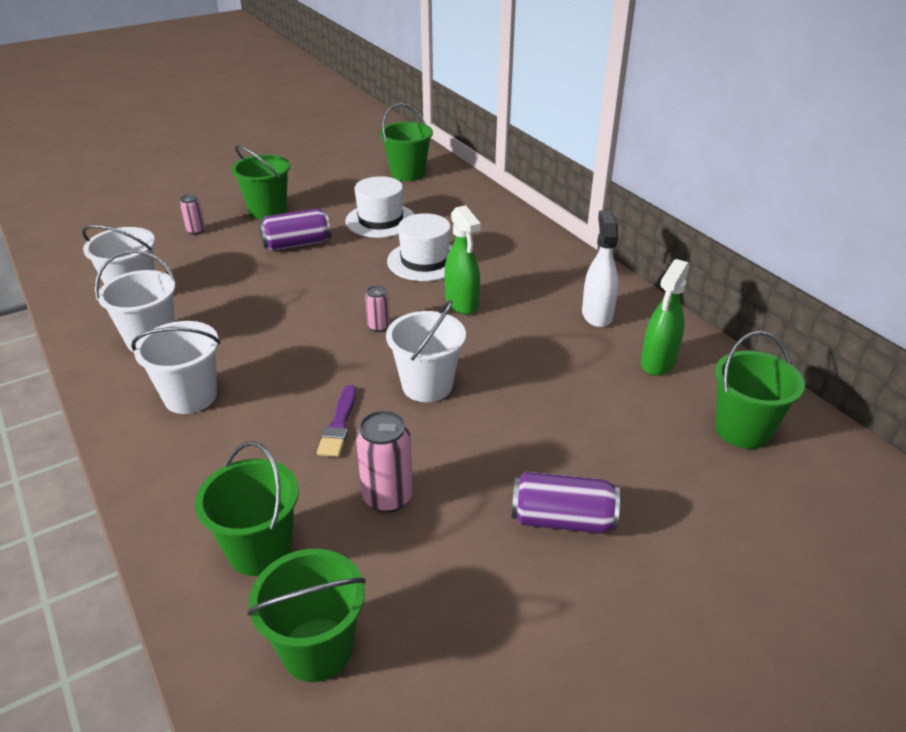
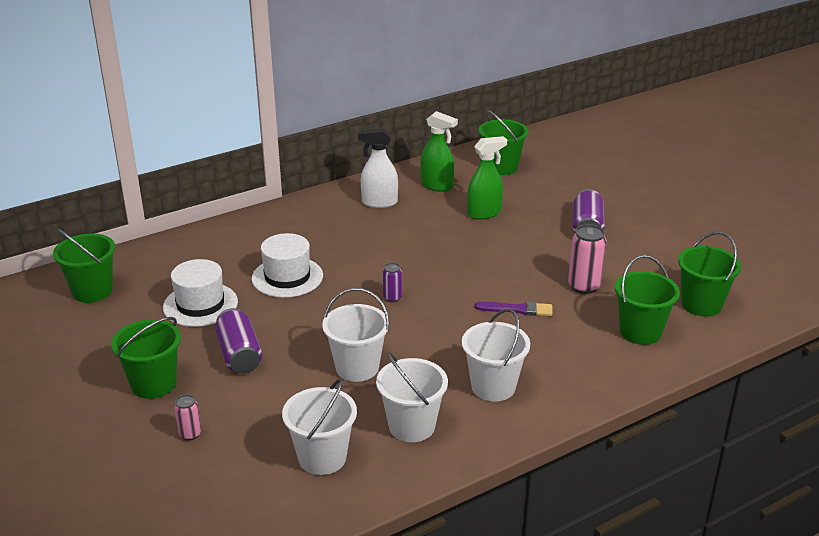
camera: 90 degrees left, 5 degrees down
(378, 327) = (392, 298): pink can -> purple can
(427, 385) = (469, 273): white bucket -> white bucket (357, 367)
(462, 303) = (360, 258): green spray bottle -> green spray bottle (484, 213)

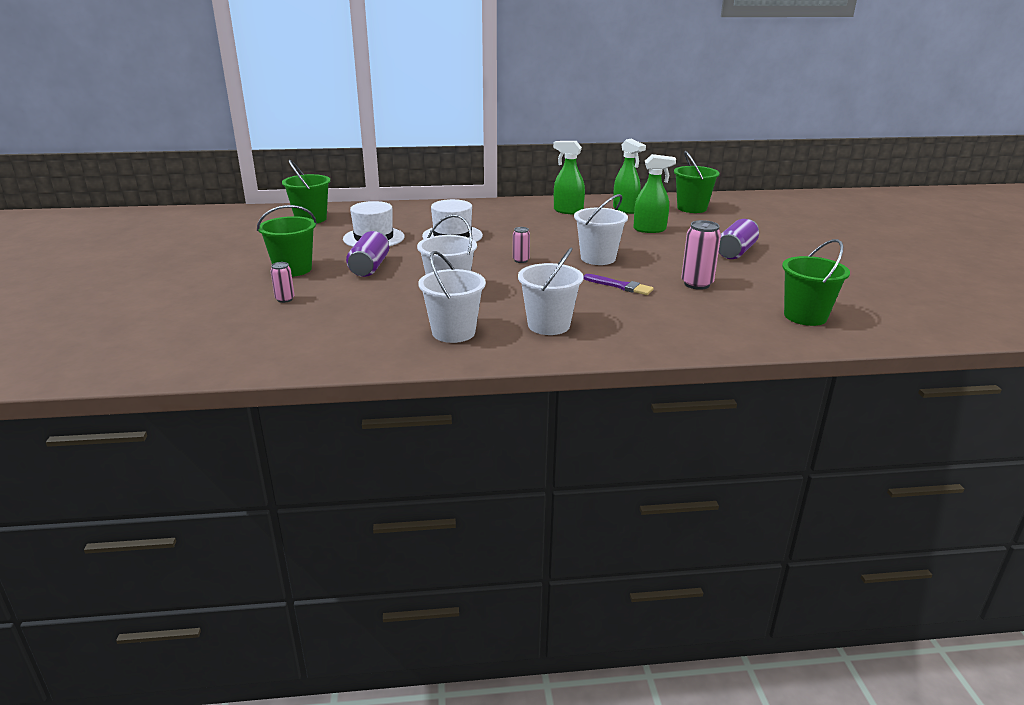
camera: 25 degrees right, 5 degrees down
(322, 457) = (362, 333): white bucket -> white bucket (598, 258)
(379, 202) = (568, 211): white spray bottle -> green spray bottle
(392, 298) = (521, 260): purple can -> pink can
(640, 332) = (724, 321): green bucket -> none

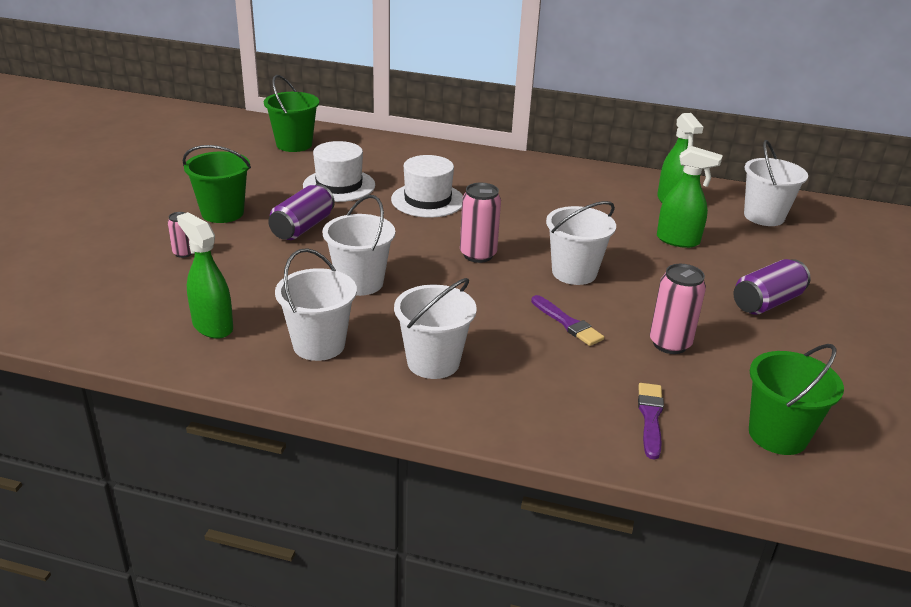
camera: 20 degrees right, 5 degrees up
(521, 260) = (478, 255): pink can -> pink can, size x1.76
(568, 211) = (595, 189): green spray bottle -> green spray bottle (212, 326)
(692, 208) = (764, 216): green bucket -> white bucket
(721, 324) = (650, 417): none -> purple brush

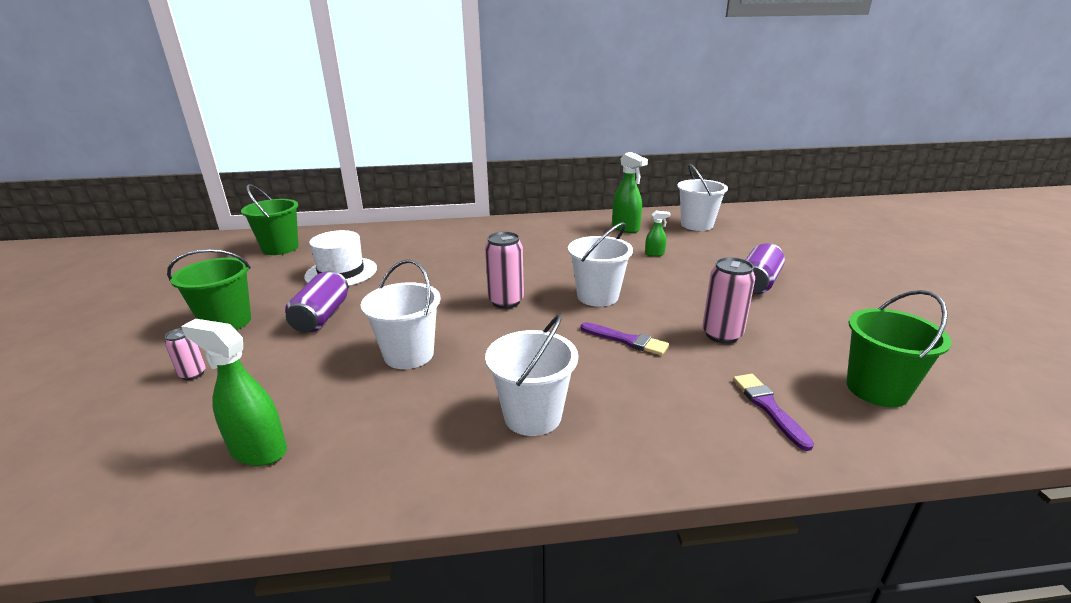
camera: 20 degrees left, 5 degrees down
(319, 345) = (399, 434): white bucket -> none
(427, 200) = (432, 267): white hat -> none
(678, 240) = (654, 254): green spray bottle -> green spray bottle, size x0.54

